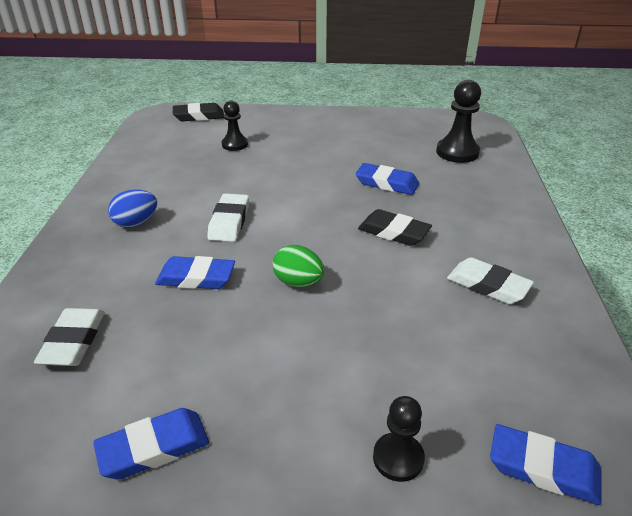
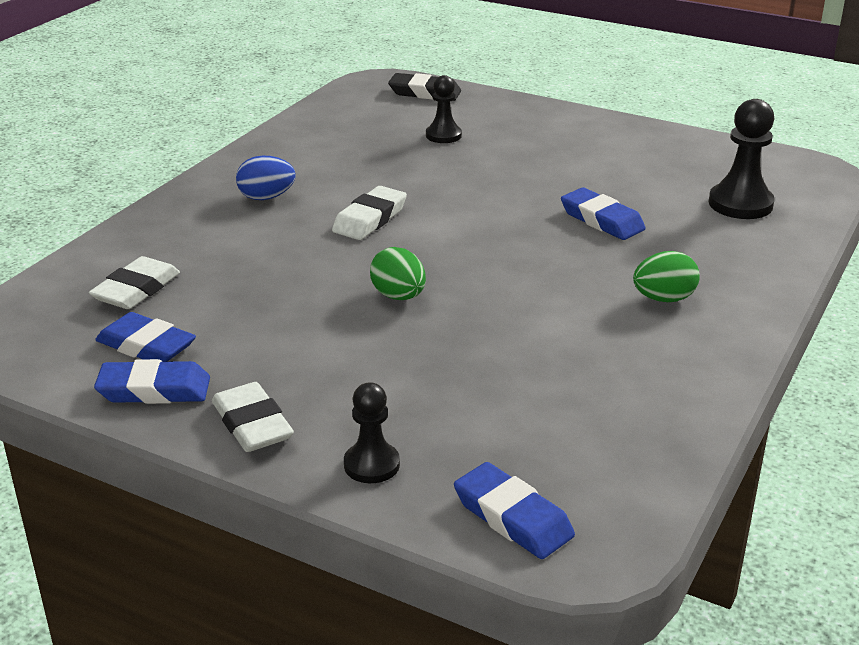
camera: 25 degrees right, 5 degrees down
(196, 278) = (292, 265): blue eraser -> blue eraser (146, 346)
(393, 232) = (558, 274): black eraser -> none
(474, 232) = (663, 299): none -> green egg
(488, 285) = (622, 355): white eraser -> white eraser (252, 424)

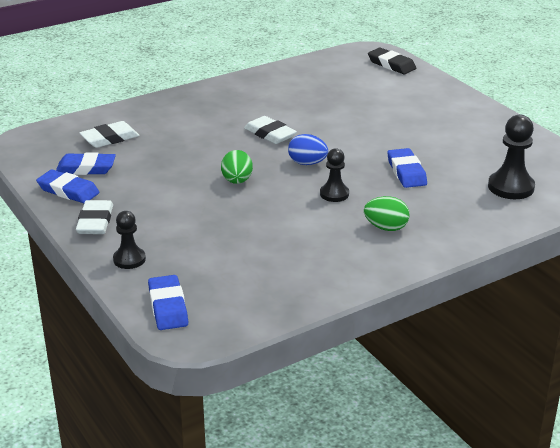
camera: 30 degrees right, 0 degrees up
(146, 346) = (86, 168): blue eraser -> blue eraser turned 60 degrees counterclockwise
(266, 197) = (227, 106): blue egg -> blue egg (307, 163)
(370, 219) = (270, 134): white eraser -> white eraser turned 75 degrees clockwise
(443, 135) = (371, 95): black pawn -> black pawn (334, 194)

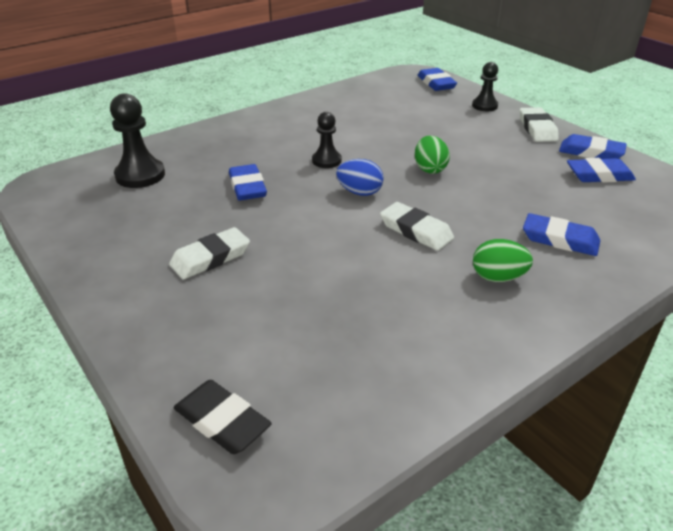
camera: 175 degrees right, 5 degrees up
(110, 138) = (613, 214): white eraser -> white eraser (210, 258)
(167, 124) = (560, 239): none -> blue eraser
(386, 228) = (278, 134): green egg -> green egg (498, 277)

